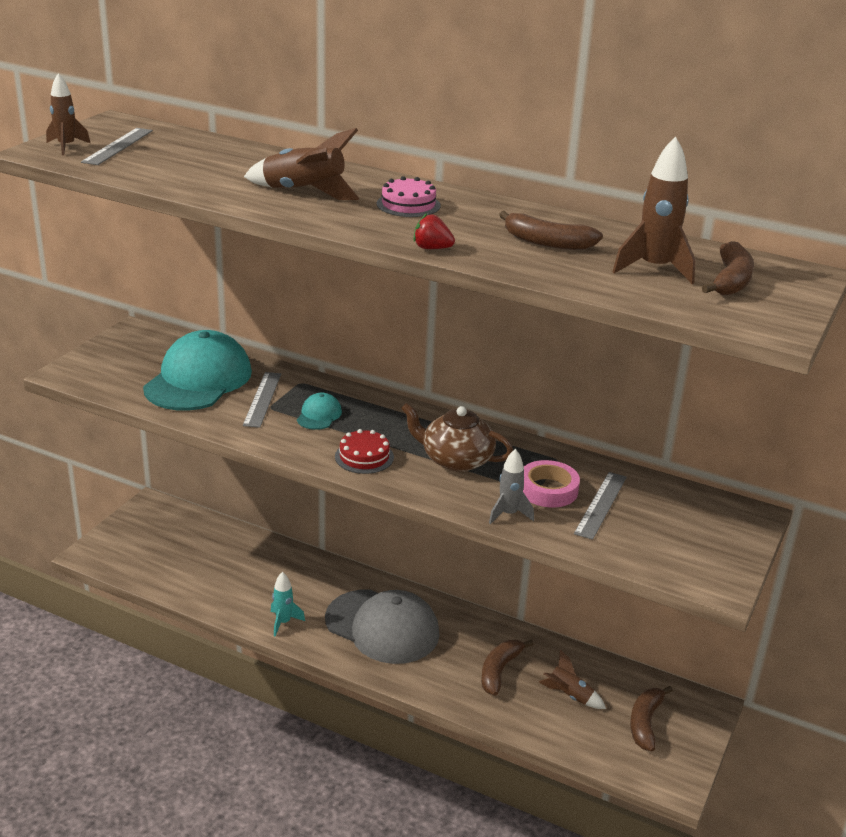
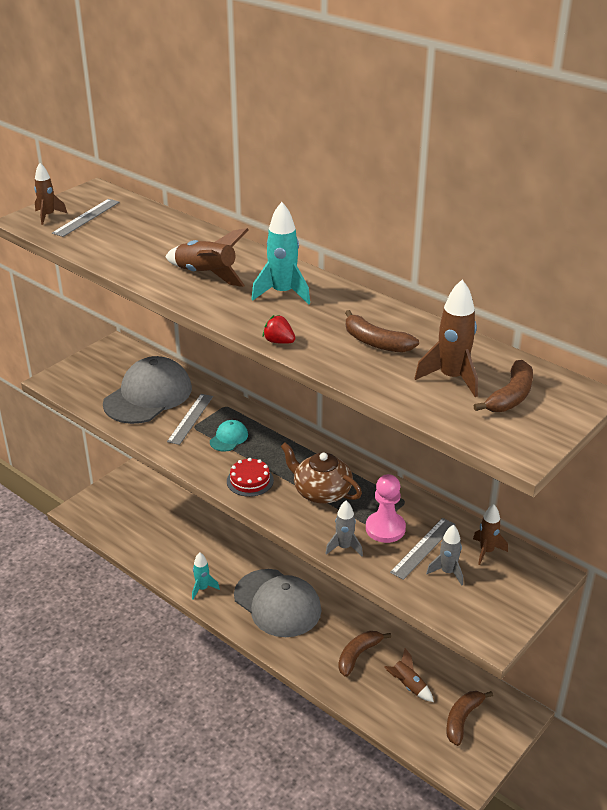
camera: 15 degrees right, 5 degrees up
(198, 380) = (148, 396): turquoise cap -> grey cap
(408, 205) = (283, 293): pink cake -> turquoise rocket
(548, 490) = (385, 528): pink tape -> pink pawn
(639, 526) = (447, 572): none -> grey rocket
(673, 500) = (486, 551): none -> brown rocket

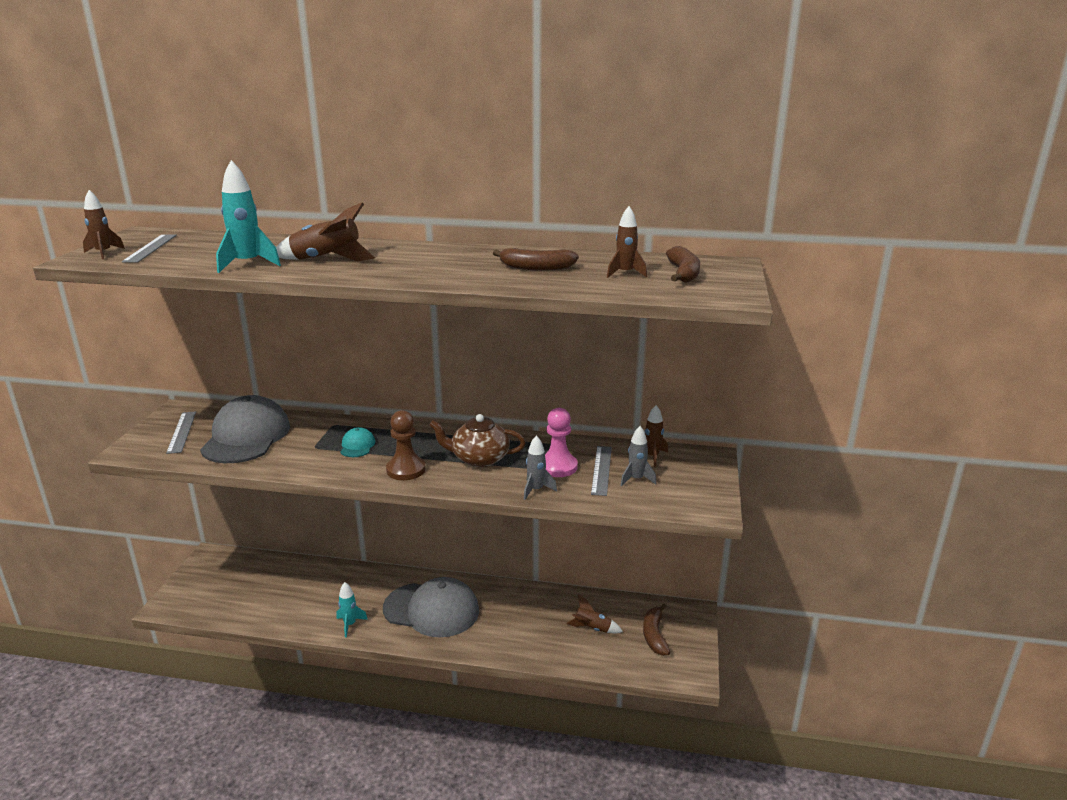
camera: 30 degrees left, 10 degrees down
(190, 418) = (306, 442): grey ruler -> grey ruler (181, 432)
(250, 480) = (406, 470): red cake -> brown pawn
(279, 341) = (450, 282): red strawberry -> none
(283, 293) = (415, 257): turquoise rocket -> turquoise rocket (247, 264)
(358, 655) = (534, 622): brown banana -> none
(451, 378) = (625, 273): brown rocket -> brown rocket, size x0.65

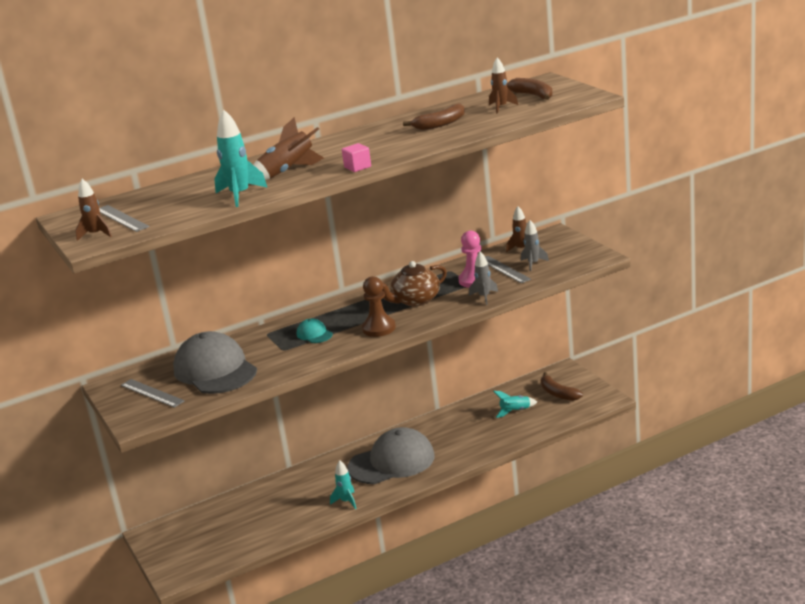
camera: 35 degrees left, 0 degrees up
(375, 278) = (357, 167): none -> pink cube
(592, 628) = (515, 411): brown rocket -> turquoise rocket

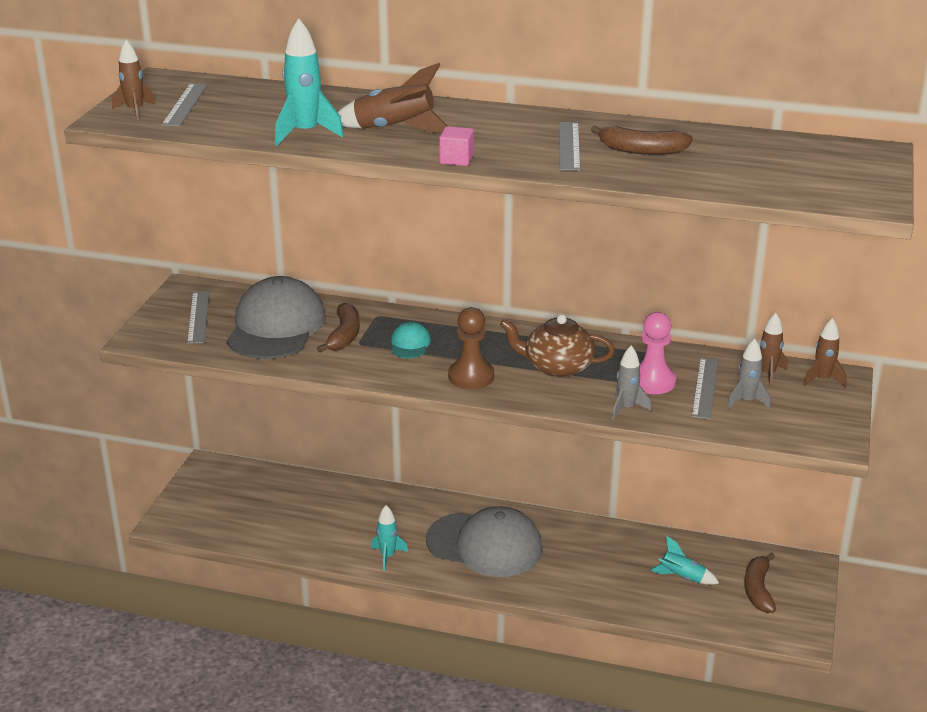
camera: 40 degrees right, 5 degrees up
(400, 138) = (569, 146): none -> grey ruler
(501, 107) = (747, 163): brown rocket -> brown rocket (822, 380)
(533, 95) = (816, 165): brown banana -> brown banana (344, 336)

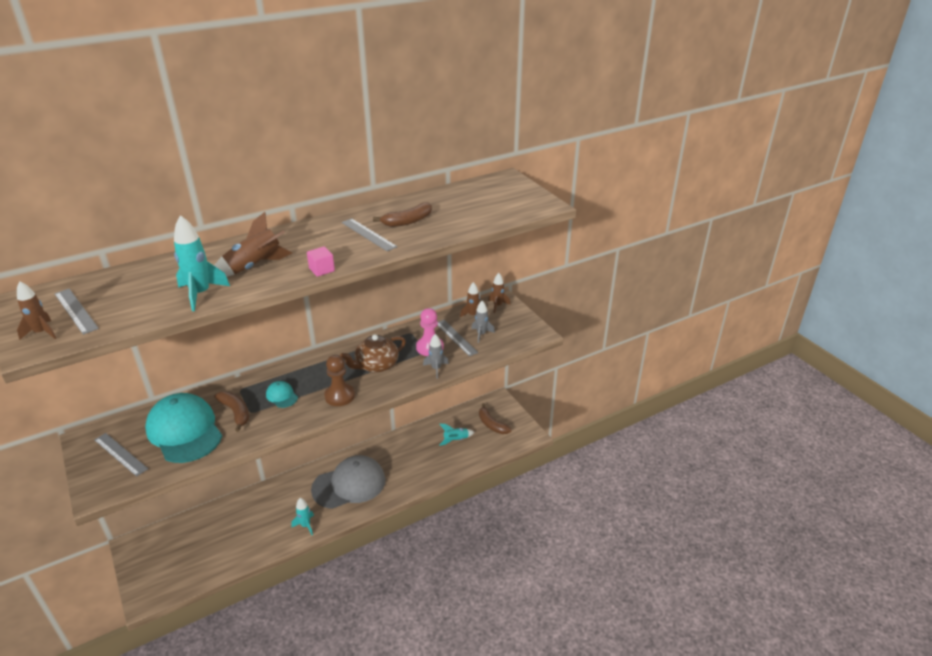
camera: 45 degrees left, 5 degrees up
(276, 327) = (184, 431): grey cap -> turquoise cap

